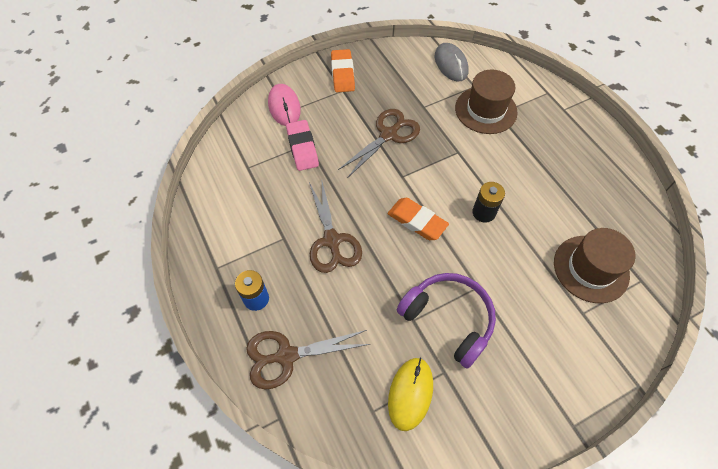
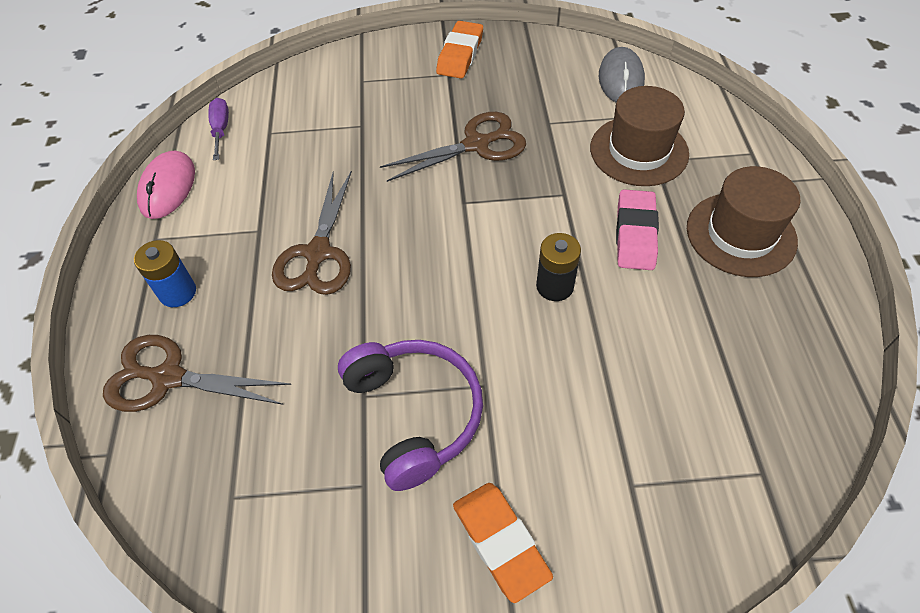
camera: 25 degrees right, 5 degrees down
(212, 175) = (221, 129): none -> purple screwdriver
(284, 106) = (360, 74): pink mouse -> pink mouse (168, 187)
(302, 148) = (352, 129): pink eraser -> pink eraser (635, 234)
(410, 393) = (297, 495): yellow mouse -> none
(417, 221) = (449, 266): orange eraser -> orange eraser (500, 542)
(591, 268) = (683, 423): brown hat -> brown hat (741, 234)

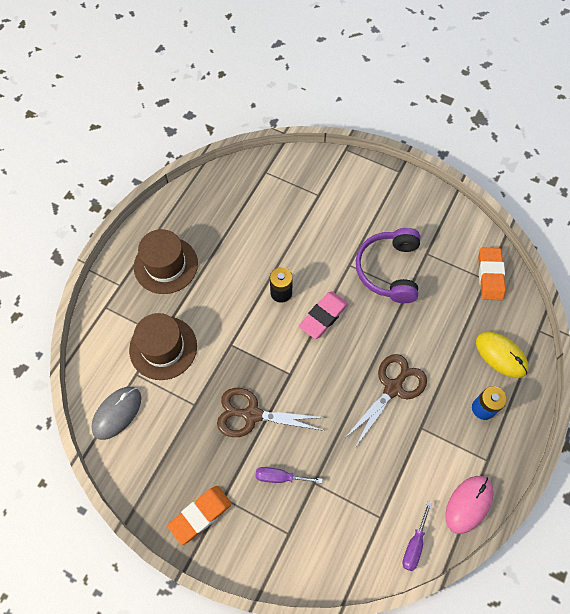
camera: 150 degrees left, 10 degrees up
(168, 378) = (501, 355): brown scissors -> yellow mouse
(402, 113) = (280, 477): none -> purple screwdriver
(500, 542) = (383, 204): orange eraser -> orange eraser (490, 276)
(635, 234) = (216, 297): pink eraser -> pink eraser (323, 316)

